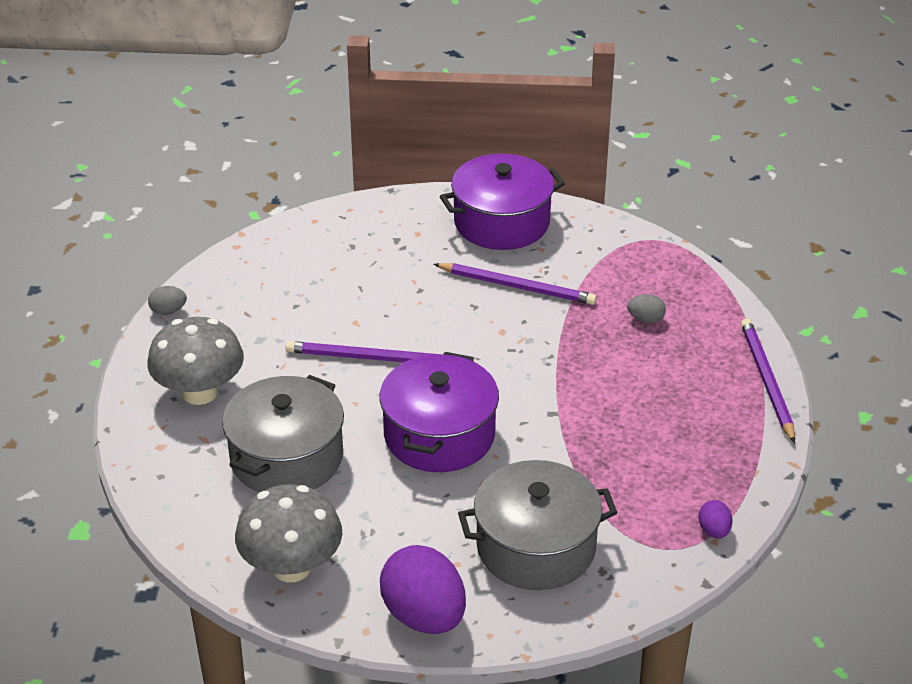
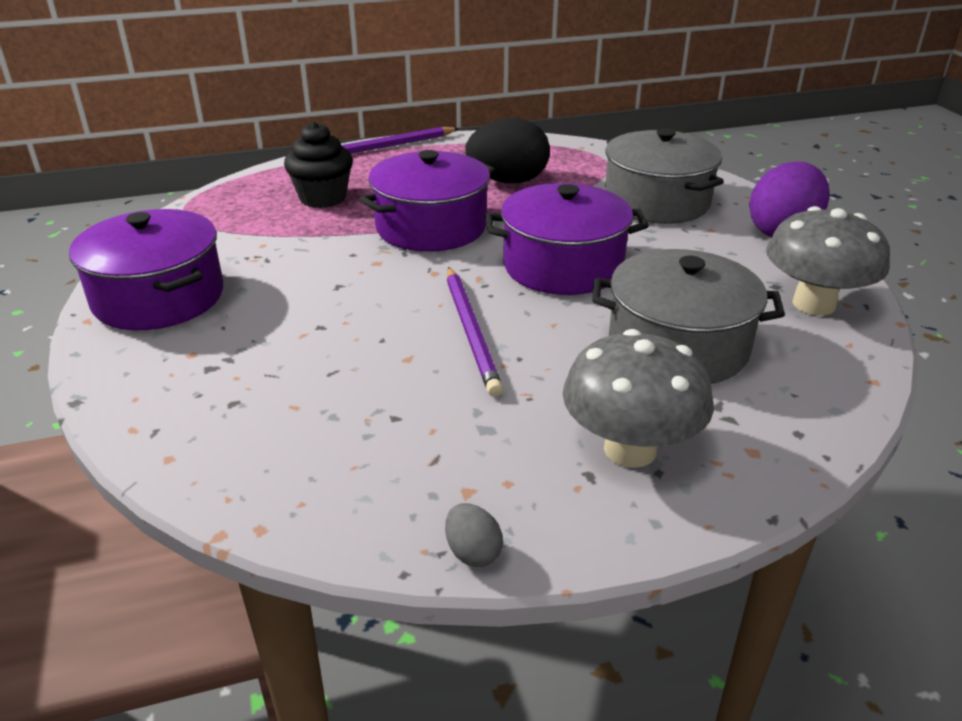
camera: 110 degrees left, 5 degrees down
(517, 287) = (292, 266): purple pencil -> none
(552, 374) = (431, 227): none -> purple pot
(636, 450) = (508, 181): none -> black egg
(645, 319) = (323, 198): grey egg -> black cupcake
(714, 531) = (571, 147): purple egg -> none

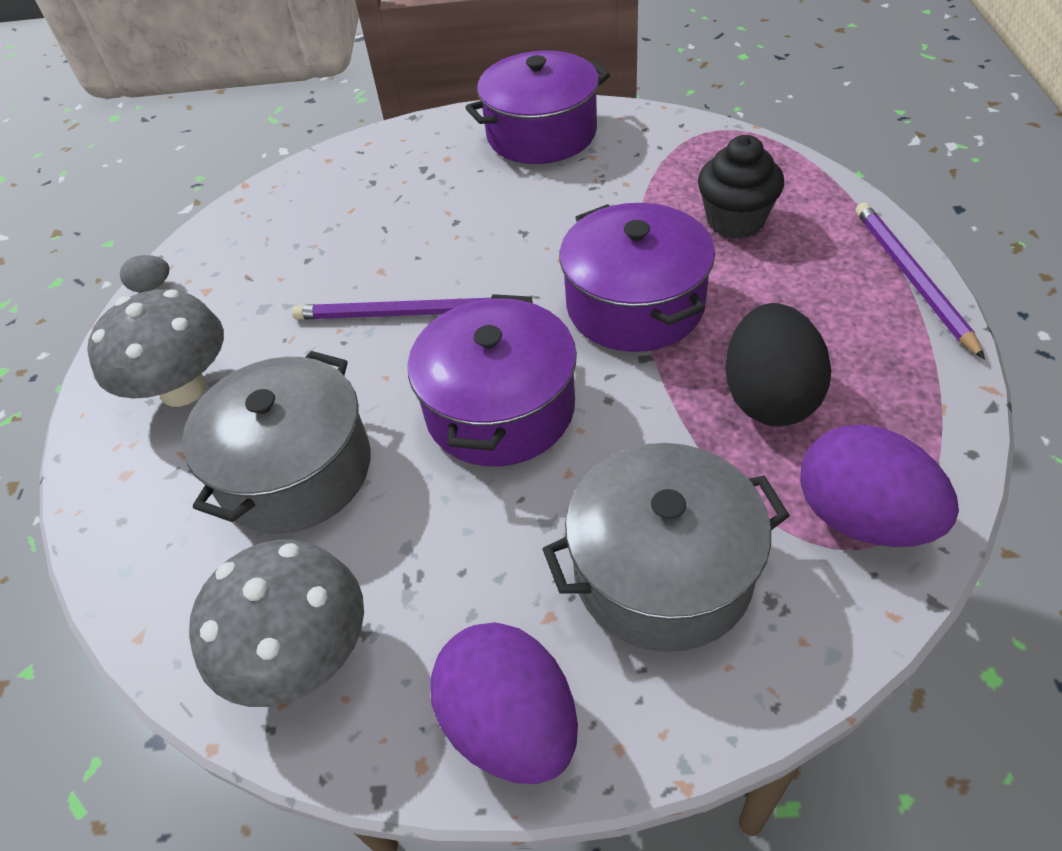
camera: 110 degrees right, 15 degrees up
(585, 158) = (862, 518): none -> purple egg

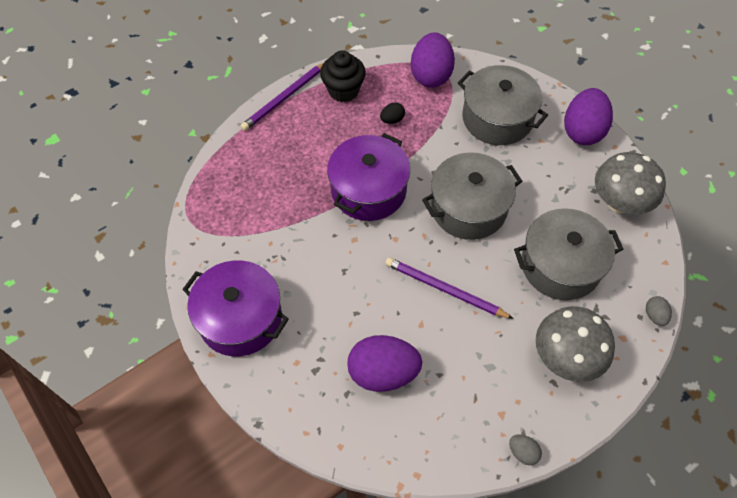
camera: 130 degrees left, 10 degrees up
(99, 542) = (654, 315): none -> grey egg
(362, 215) = (383, 372): none -> purple egg
(400, 314) = (444, 289): purple pencil -> purple pencil turned 150 degrees clockwise
(500, 409) = (468, 208): purple pot -> grey pot
(735, 221) = (278, 177): black cupcake -> black cupcake (343, 90)
(769, 397) = (392, 120): black egg -> black egg, size x0.45

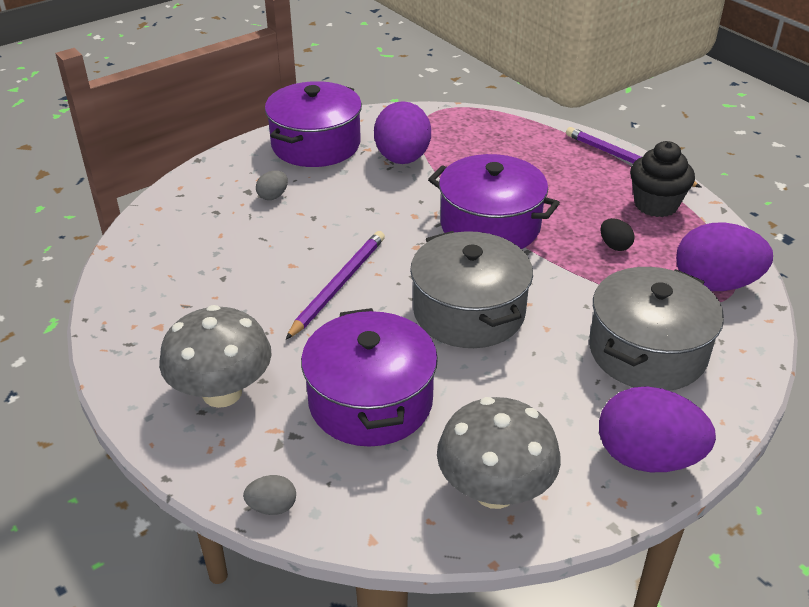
camera: 90 degrees right, 20 degrees down
(383, 372) = (234, 235): purple egg -> purple egg (402, 159)
(522, 452) = (105, 341): grey egg -> grey egg (273, 196)
(560, 265) = (370, 401): grey pot -> purple pot

